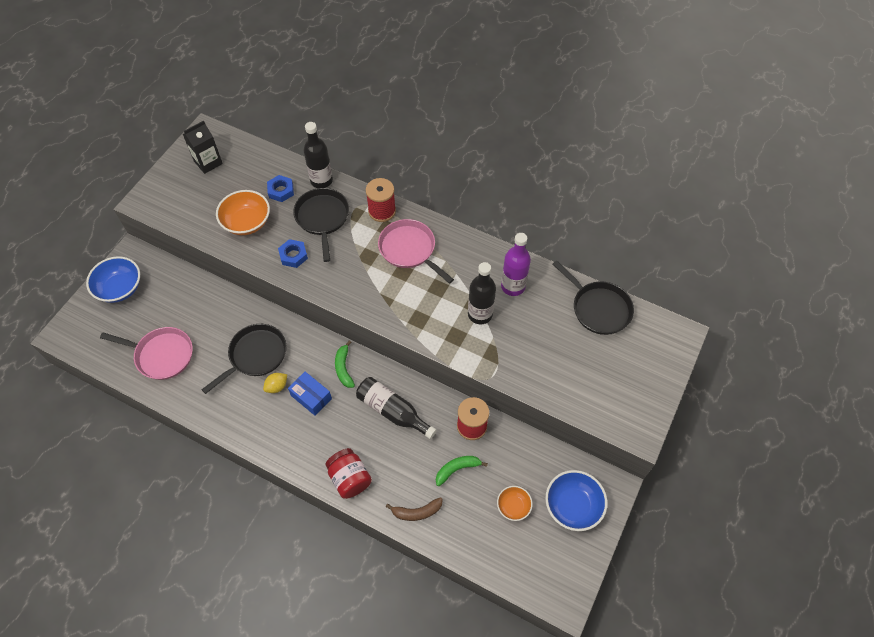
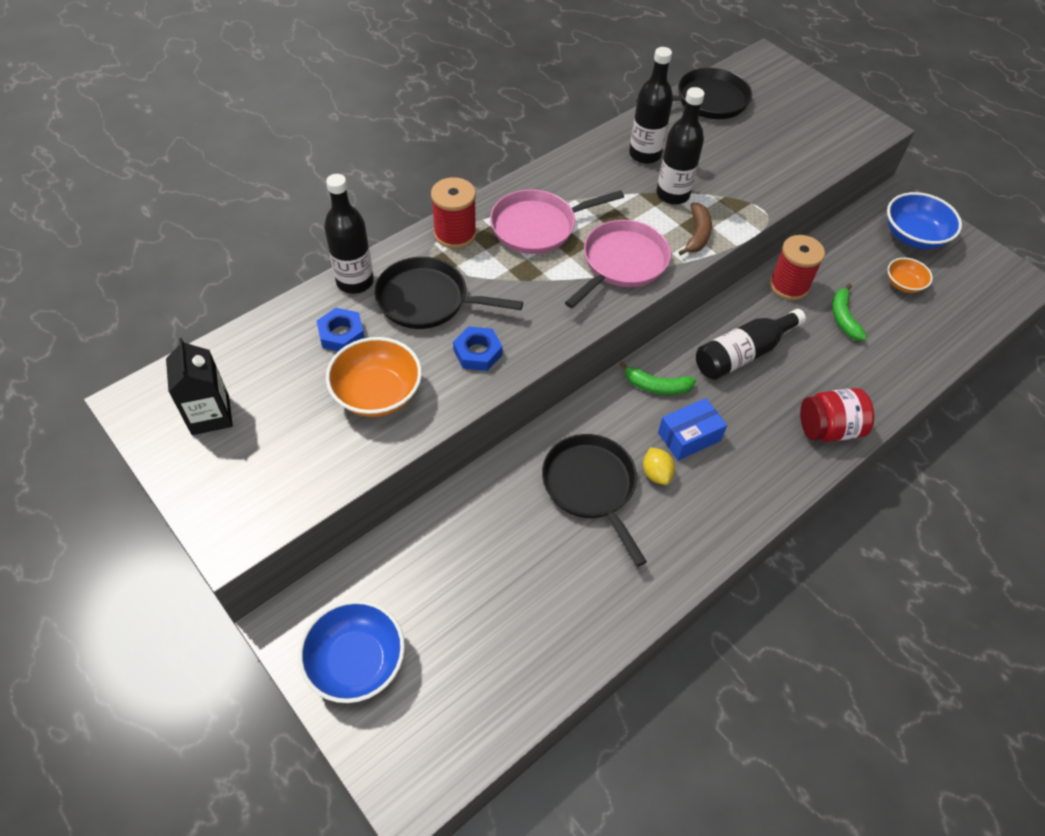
camera: 70 degrees left, 5 degrees down
(162, 355) = (532, 622): pink pan -> pink pan (622, 263)
(416, 512) = (892, 374): brown banana -> brown banana (697, 234)
(513, 286) = (645, 154): purple bottle -> black bottle

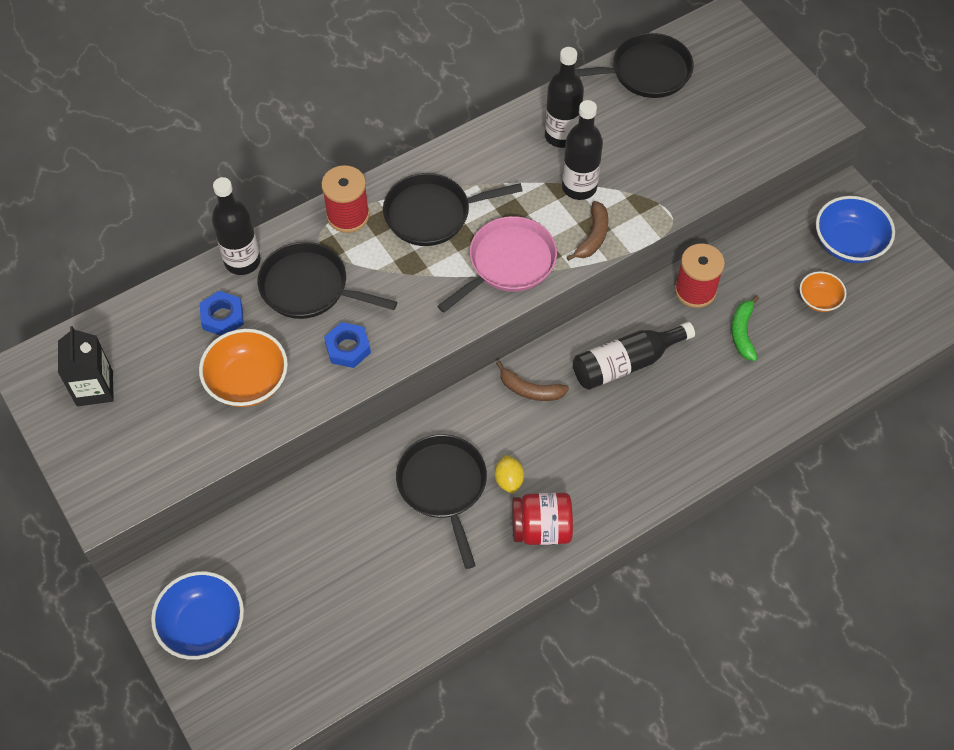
camera: 10 degrees right, 5 degrees up
(537, 227) = (432, 214): pink pan -> black pan
(656, 386) = (530, 390): green banana -> brown banana
(689, 436) = (550, 446): blue box -> none
(828, 429) = (691, 452): red jar -> red jar (541, 528)

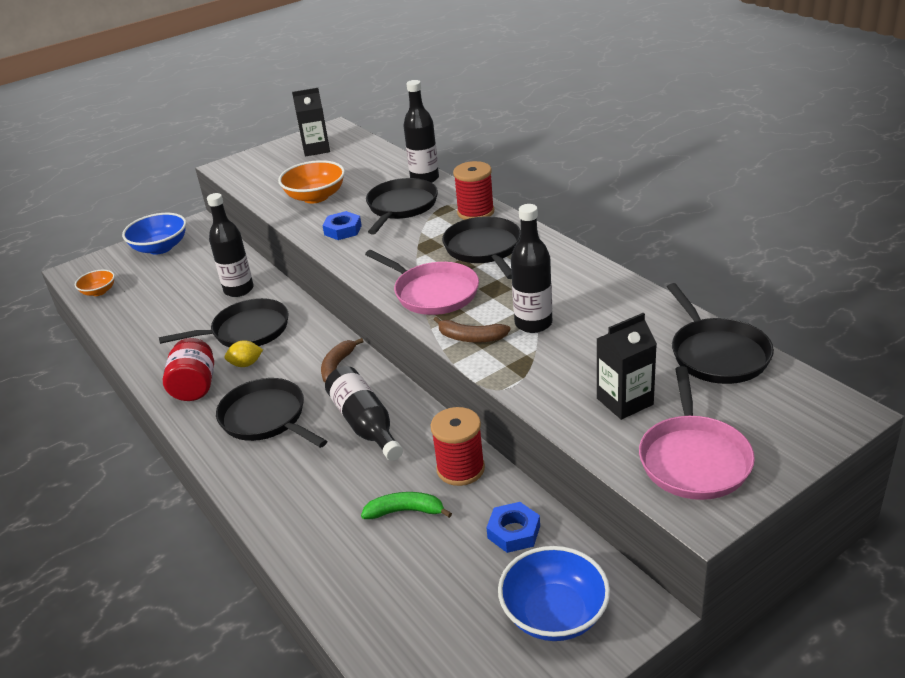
camera: 90 degrees right, 25 degrees down
(222, 317) = (373, 179): blue nut -> blue nut (513, 532)
(561, 136) = (599, 307): black bottle -> black bottle (239, 290)
(605, 451) = (266, 418): none -> black pan
(699, 140) = (624, 401): none -> black carton
(770, 113) = (694, 459): none -> pink pan
(819, 299) = (458, 582): orange bowl -> orange bowl (99, 292)

